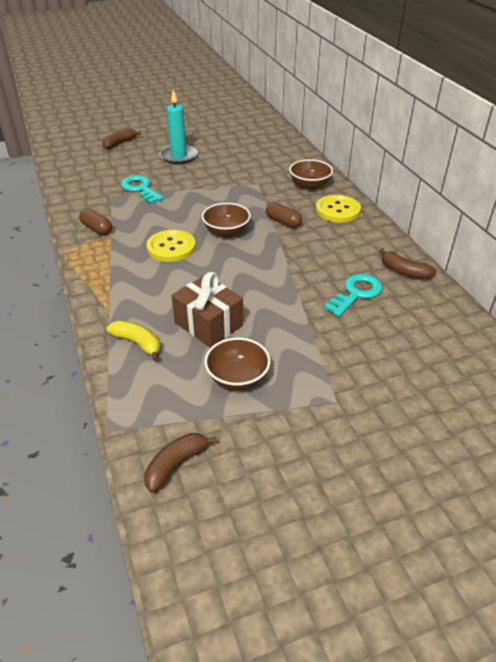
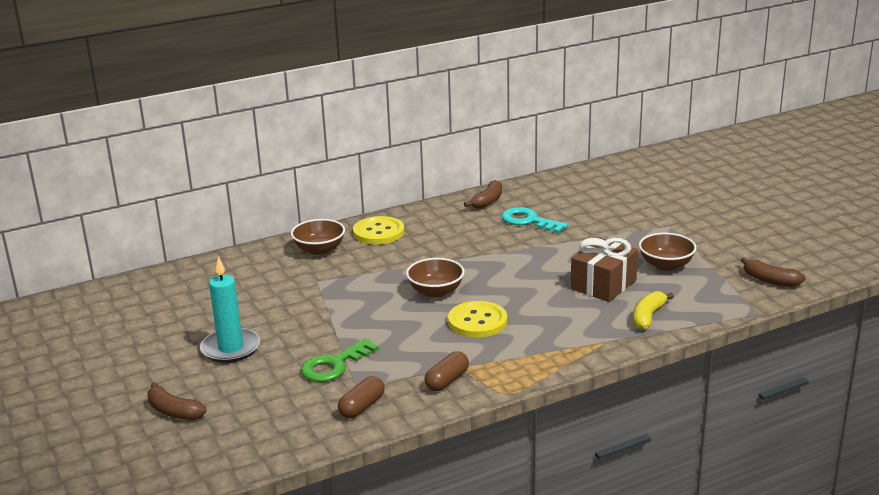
camera: 95 degrees left, 15 degrees down
(140, 189) = (334, 365): turquoise key -> green key
(283, 222) = (409, 260): brown capsule -> brown capsule (362, 407)

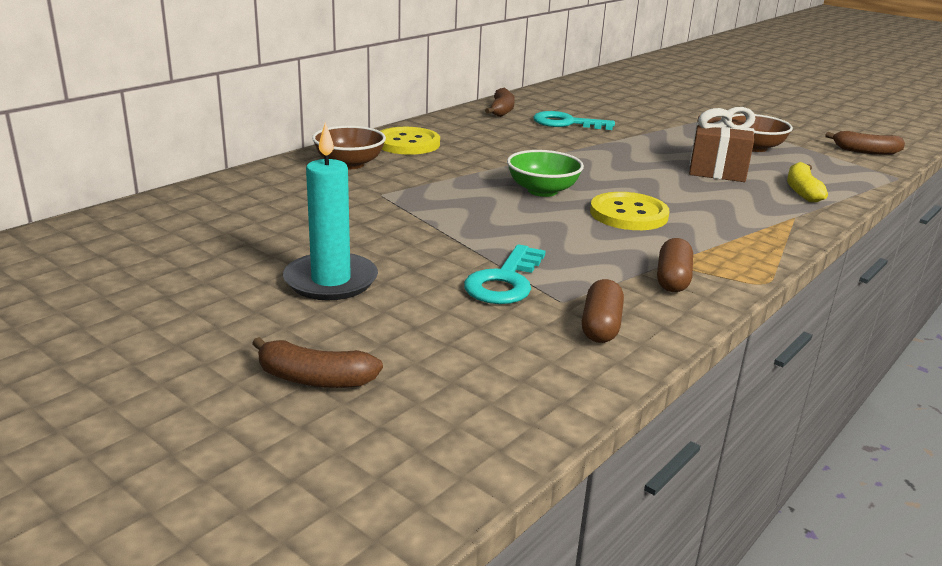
camera: 25 degrees left, 0 degrees up
(334, 365) = (505, 281): green key -> turquoise key
(436, 291) = (542, 191): brown bowl -> green bowl

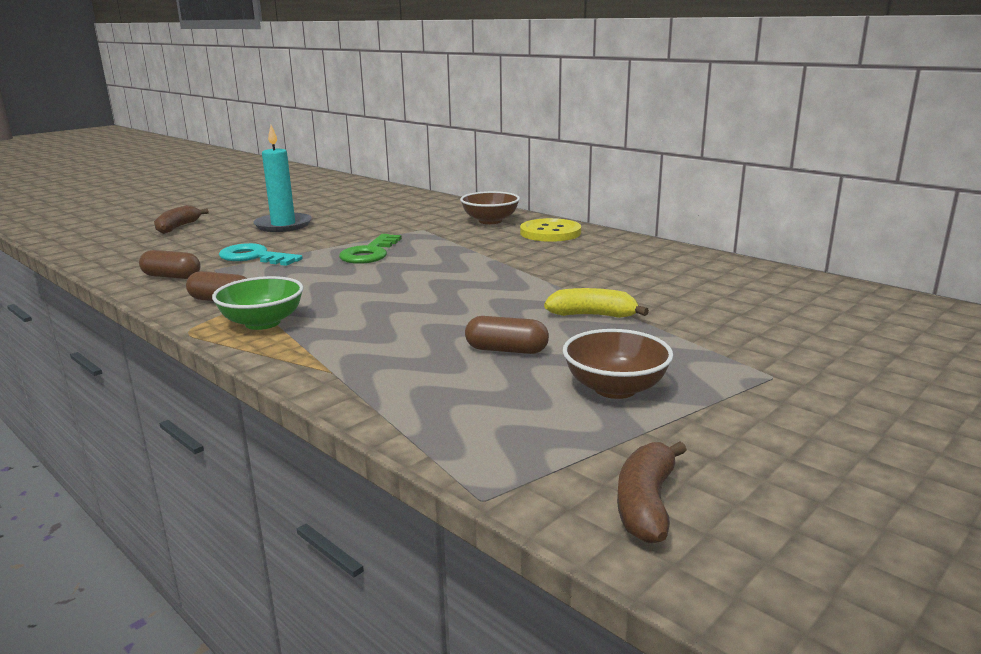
camera: 95 degrees right, 5 degrees down
(484, 217) = (370, 253): none -> green key
(501, 111) = (692, 261): brown banana -> none
(542, 191) = (428, 270): green bowl -> green bowl (262, 323)
(566, 123) = (663, 286): turquoise key -> none
(628, 214) = (363, 296): yellow button -> none
(717, 168) = (506, 350): brown gift -> brown capsule
(802, 191) = (419, 392): yellow banana -> yellow banana (593, 315)

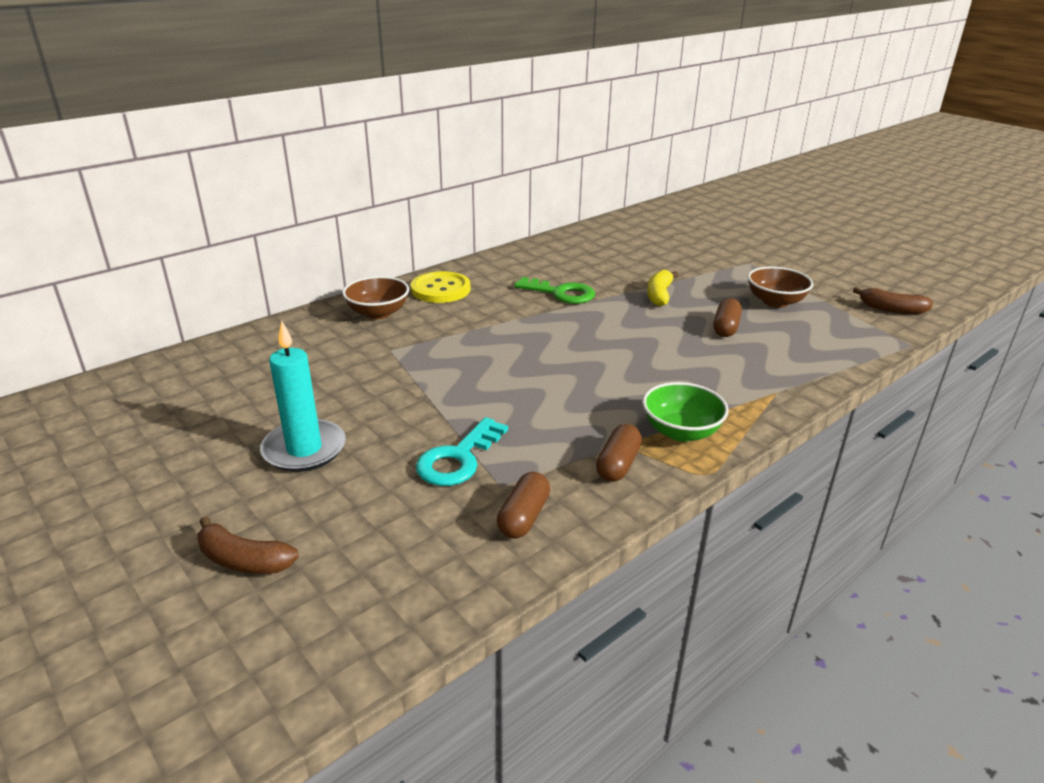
camera: 85 degrees left, 10 degrees up
(370, 253) = (472, 381): green key -> green key (561, 293)

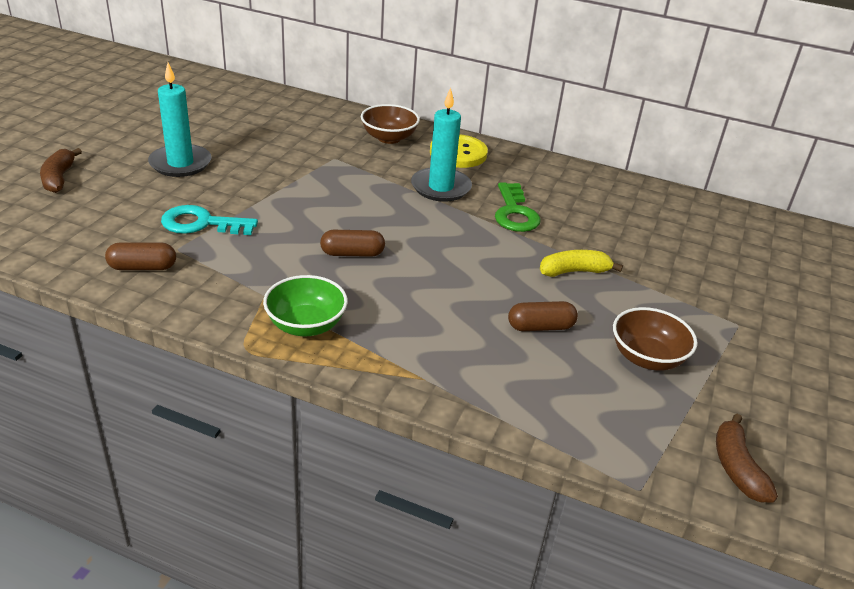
camera: 60 degrees right, 5 degrees up
(494, 312) = (441, 187): none -> turquoise candle
(618, 464) = (234, 298): brown capsule -> brown capsule (352, 253)

